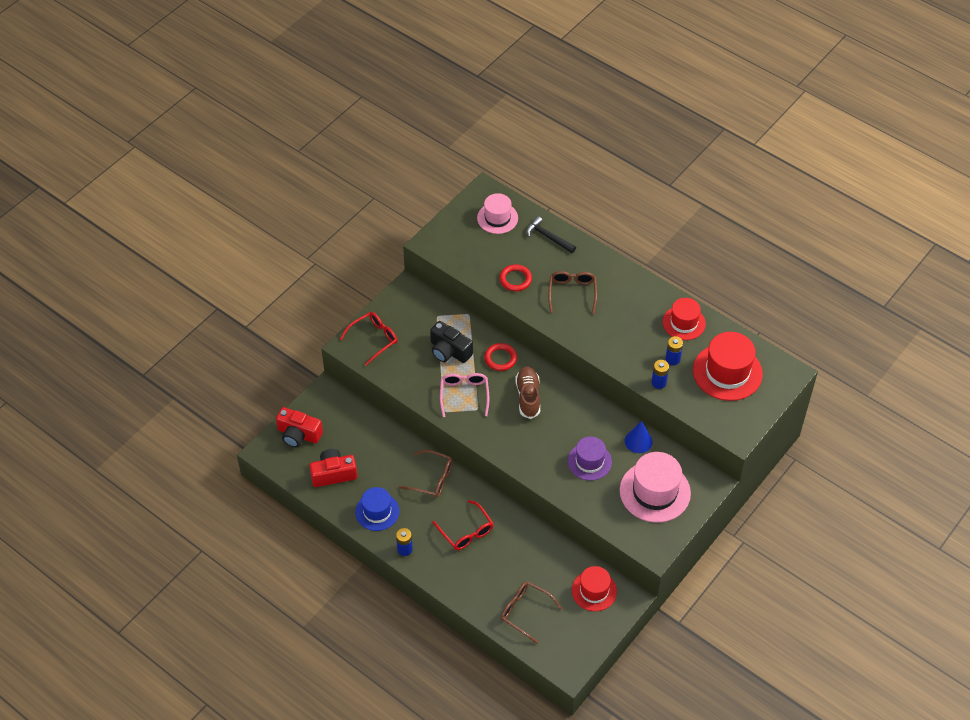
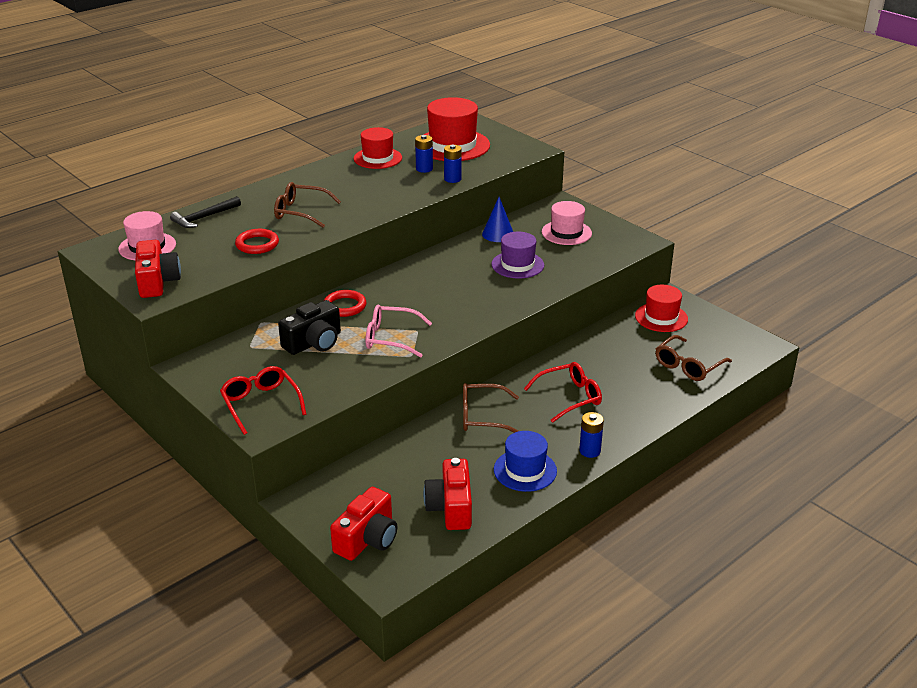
camera: 80 degrees left, 20 degrees down
(432, 478) = (482, 417): brown glasses -> brown glasses turned 120 degrees counterclockwise
(451, 239) = (157, 282): none -> red camera
(528, 397) = (412, 293): brown shoe -> none
(655, 492) = (566, 233): pink hat -> pink hat, size x0.63

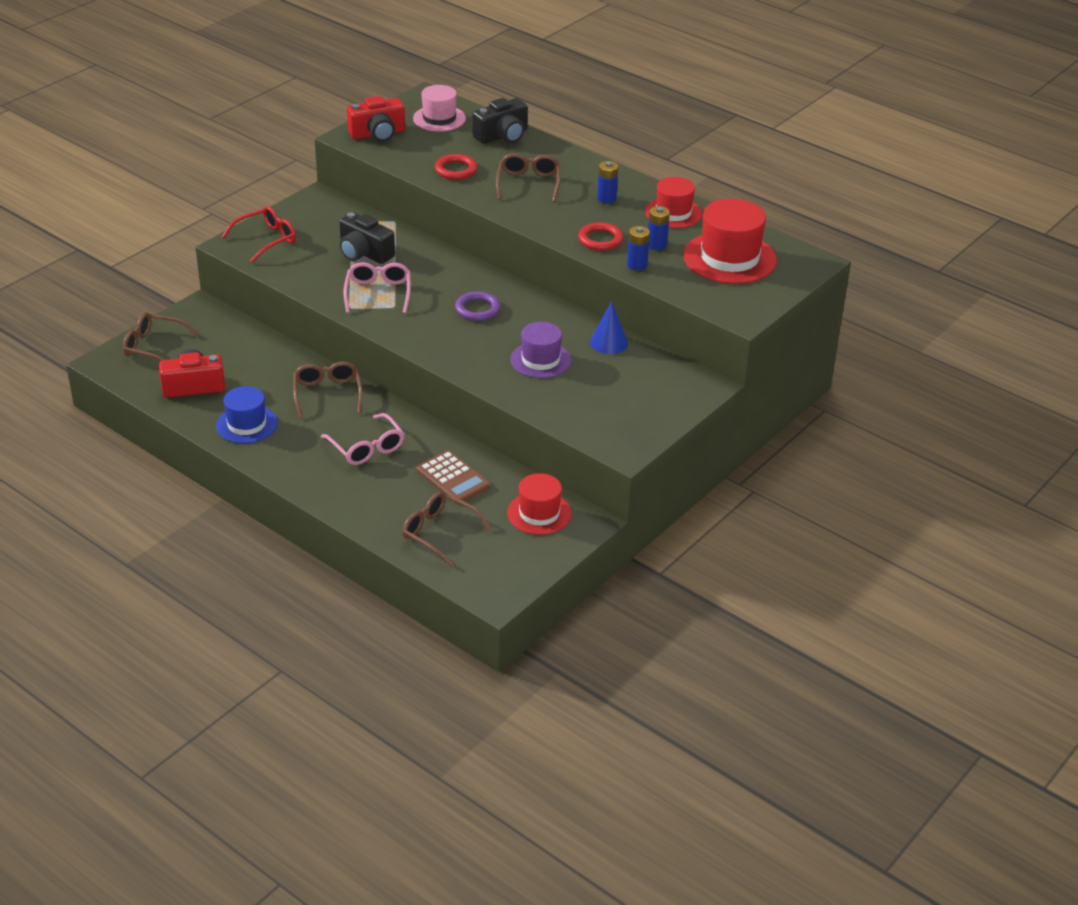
camera: 80 degrees right, 5 degrees up
(204, 217) = (502, 136): black hammer -> black camera
(345, 306) = (431, 261): red ring -> red ring (600, 240)
(367, 539) = (154, 347): red camera -> brown glasses
(433, 288) = (477, 309): none -> purple ring
(566, 233) = (628, 392): pink hat -> none
(569, 397) = (367, 447): red glasses -> pink glasses
(590, 451) = (278, 463): blue battery -> blue battery (606, 198)
(615, 354) = (453, 478): none -> brown calculator

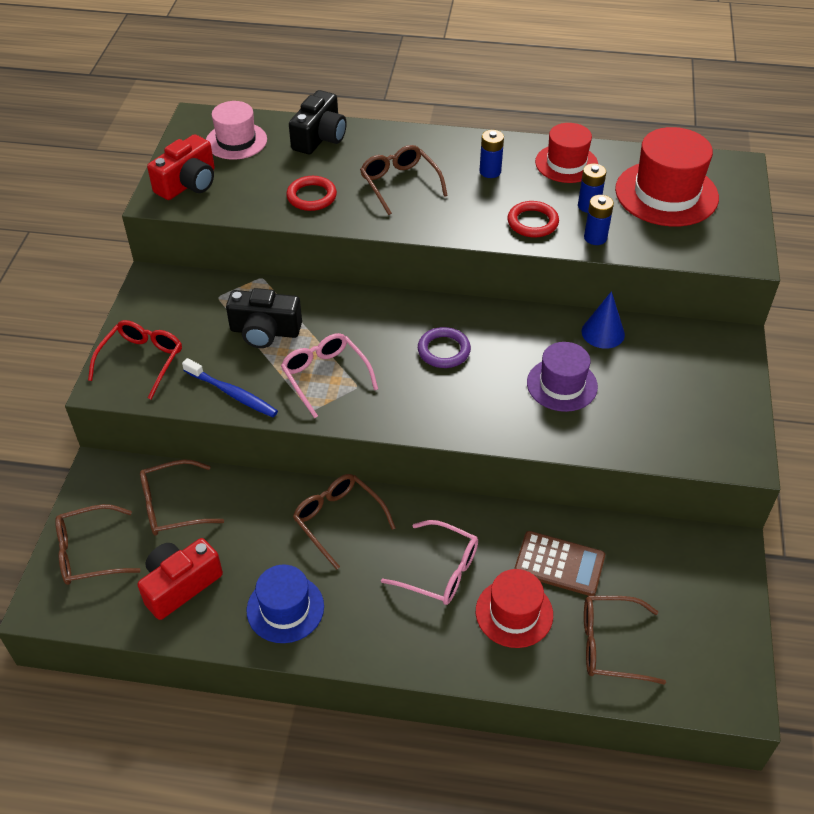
camera: 30 degrees left, 10 degrees up
(228, 343) = (172, 506): none -> brown glasses
(306, 279) = (232, 393): none -> blue toothbrush
(539, 513) = (678, 563): red hat -> red hat (514, 613)

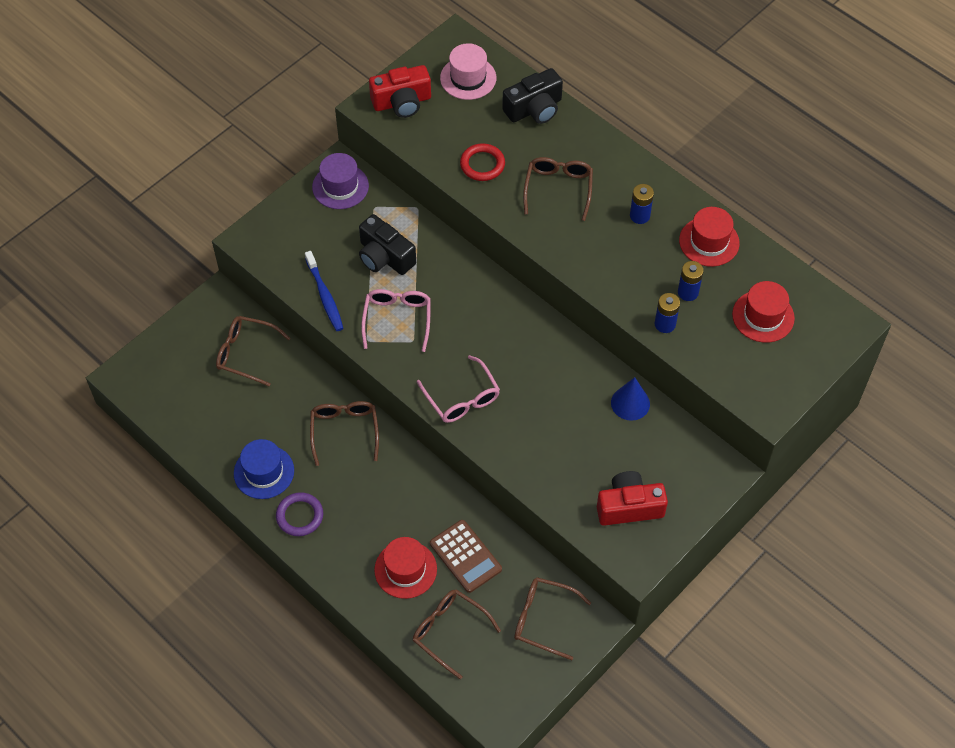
camera: 35 degrees right, 10 degrees up
(89, 553) = (172, 356): brown glasses -> brown glasses (543, 619)
(141, 361) = (284, 233): red glasses -> none
(180, 585) = (211, 414): red camera -> red camera (629, 507)
(440, 571) = (382, 509): pink glasses -> pink glasses (462, 398)
(444, 350) = (498, 348): purple ring -> purple ring (300, 516)
(532, 222) = (629, 283): red ring -> none
(562, 385) = (559, 427): purple hat -> purple hat (340, 186)
(666, 194) = (763, 316): red hat -> red hat, size x0.63

